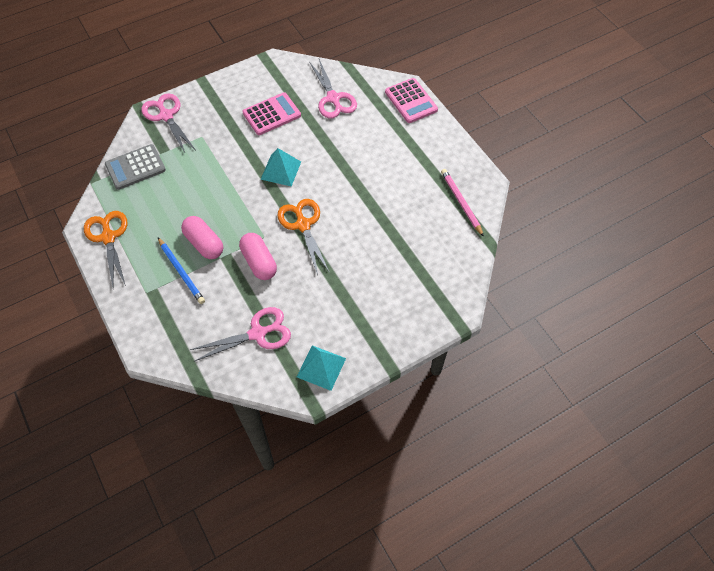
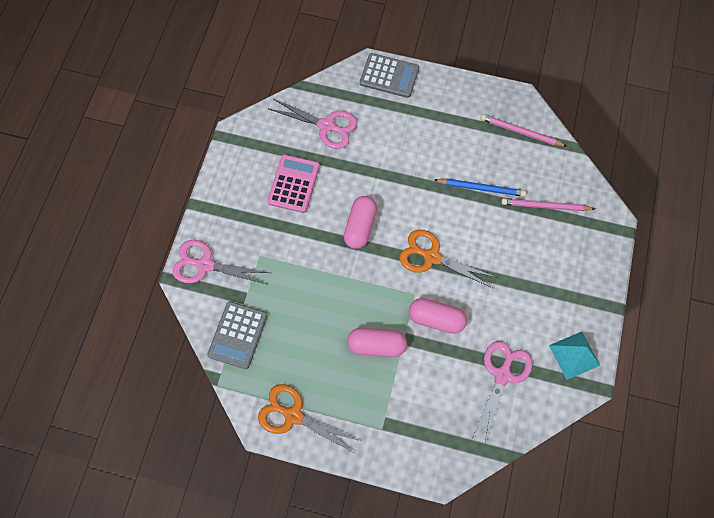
camera: 45 degrees left, 10 degrees up
(181, 272) = (387, 385): blue pencil -> blue pencil (481, 188)
(281, 170) = (360, 226): turquoise pyramid -> pink capsule
(411, 101) = (389, 76): pink calculator -> grey calculator
(420, 261) = (545, 206): none -> pink pencil

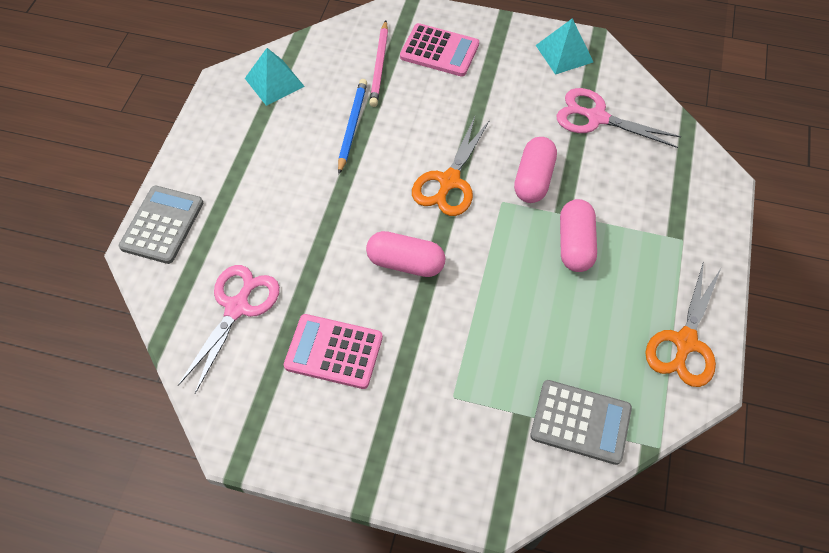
camera: 90 degrees left, 10 degrees down
(205, 265) = (470, 479): pink scissors -> none
(521, 132) = (274, 82): pink pencil -> turquoise pyramid
(566, 252) = (439, 51): none -> pink calculator

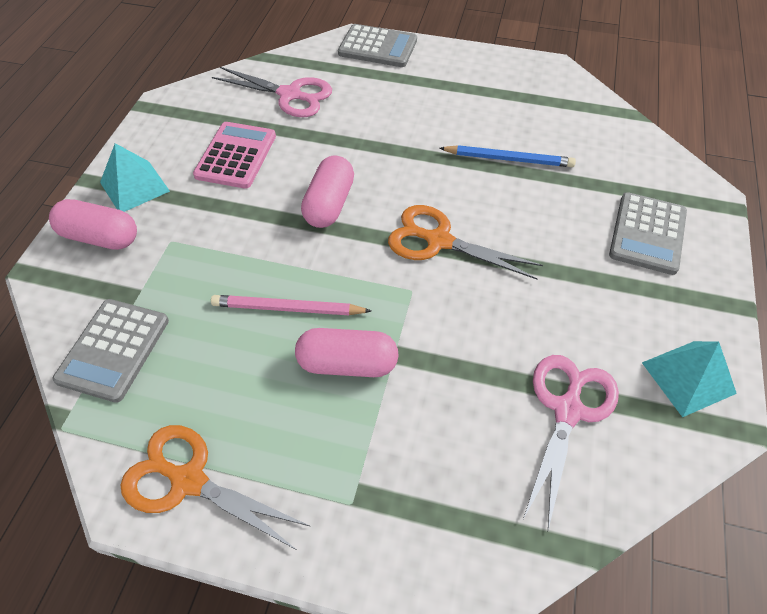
camera: 90 degrees right, 5 degrees down
(274, 82) = (559, 100): turquoise pyramid -> turquoise pyramid (134, 186)
(379, 65) = (605, 179): pink pencil -> pink pencil (288, 308)
(439, 51) = (647, 233): pink calculator -> grey calculator
(533, 179) = (448, 325): pink capsule -> pink capsule (100, 237)

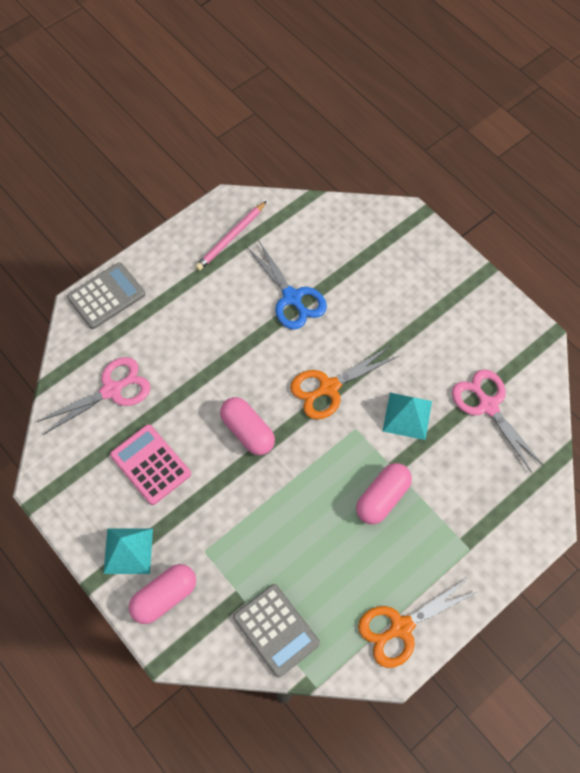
camera: 55 degrees left, 10 degrees up
(288, 308) = (318, 508): pink pencil -> pink pencil (231, 237)
(508, 159) = (292, 298): blue pencil -> blue scissors
(647, 233) = (408, 272): grey calculator -> none
(688, 377) = (508, 333): turquoise pyramid -> turquoise pyramid (407, 416)

